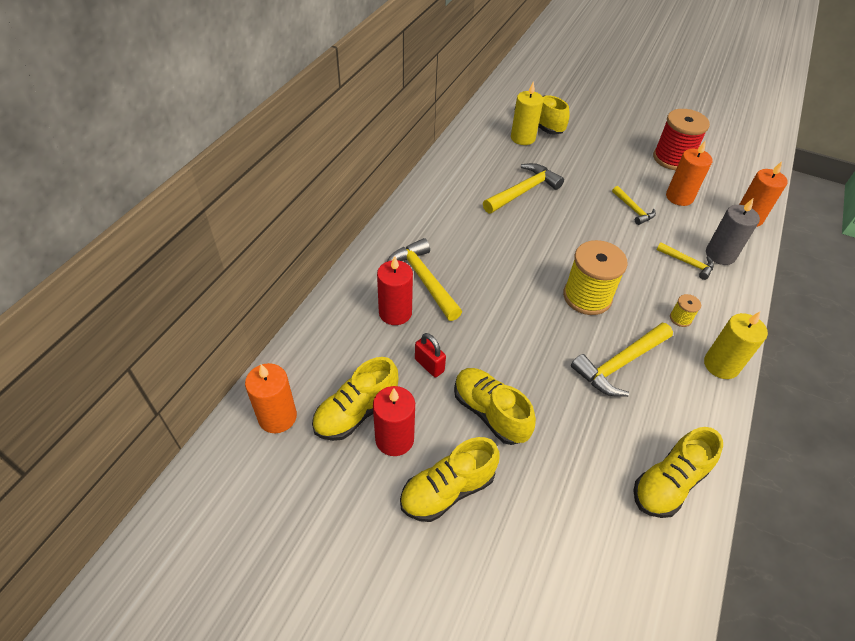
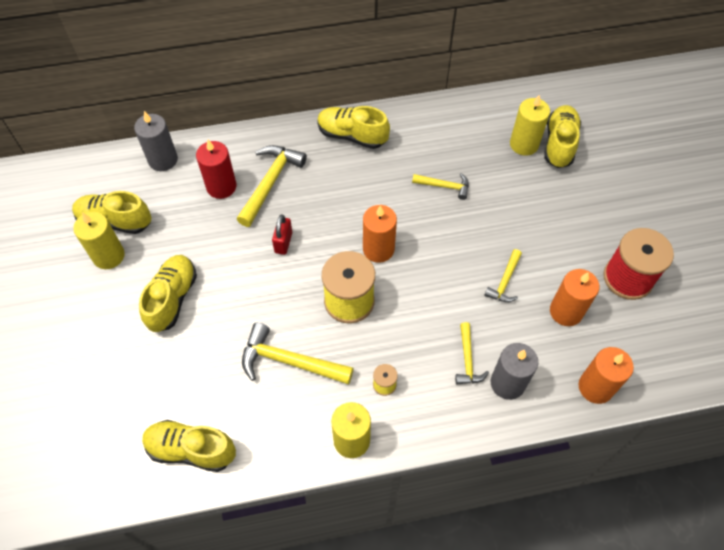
camera: 55 degrees right, 10 degrees up
(277, 417) = (80, 183): orange candle -> orange candle (378, 249)
(320, 337) = (163, 160): none -> grey candle
(394, 439) = (108, 256): red candle -> yellow candle
(429, 365) = (188, 237): red padlock -> red padlock (283, 242)
(447, 490) = (89, 310): yellow shoe -> yellow shoe (352, 136)
(523, 191) = (444, 186): yellow hammer -> yellow hammer, size x0.58

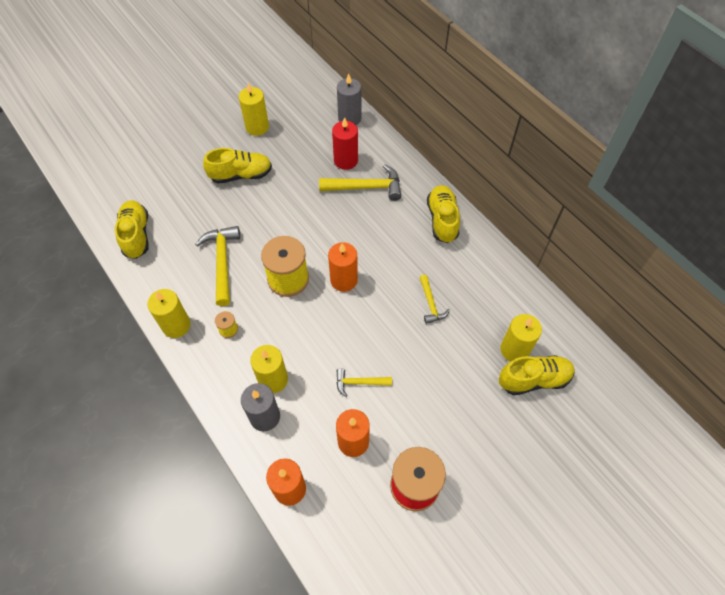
camera: 65 degrees right, 0 degrees up
(115, 221) = (285, 117): yellow shoe -> none
(283, 242) = (318, 217): red padlock -> none
(467, 360) = (273, 379): yellow hammer -> yellow candle

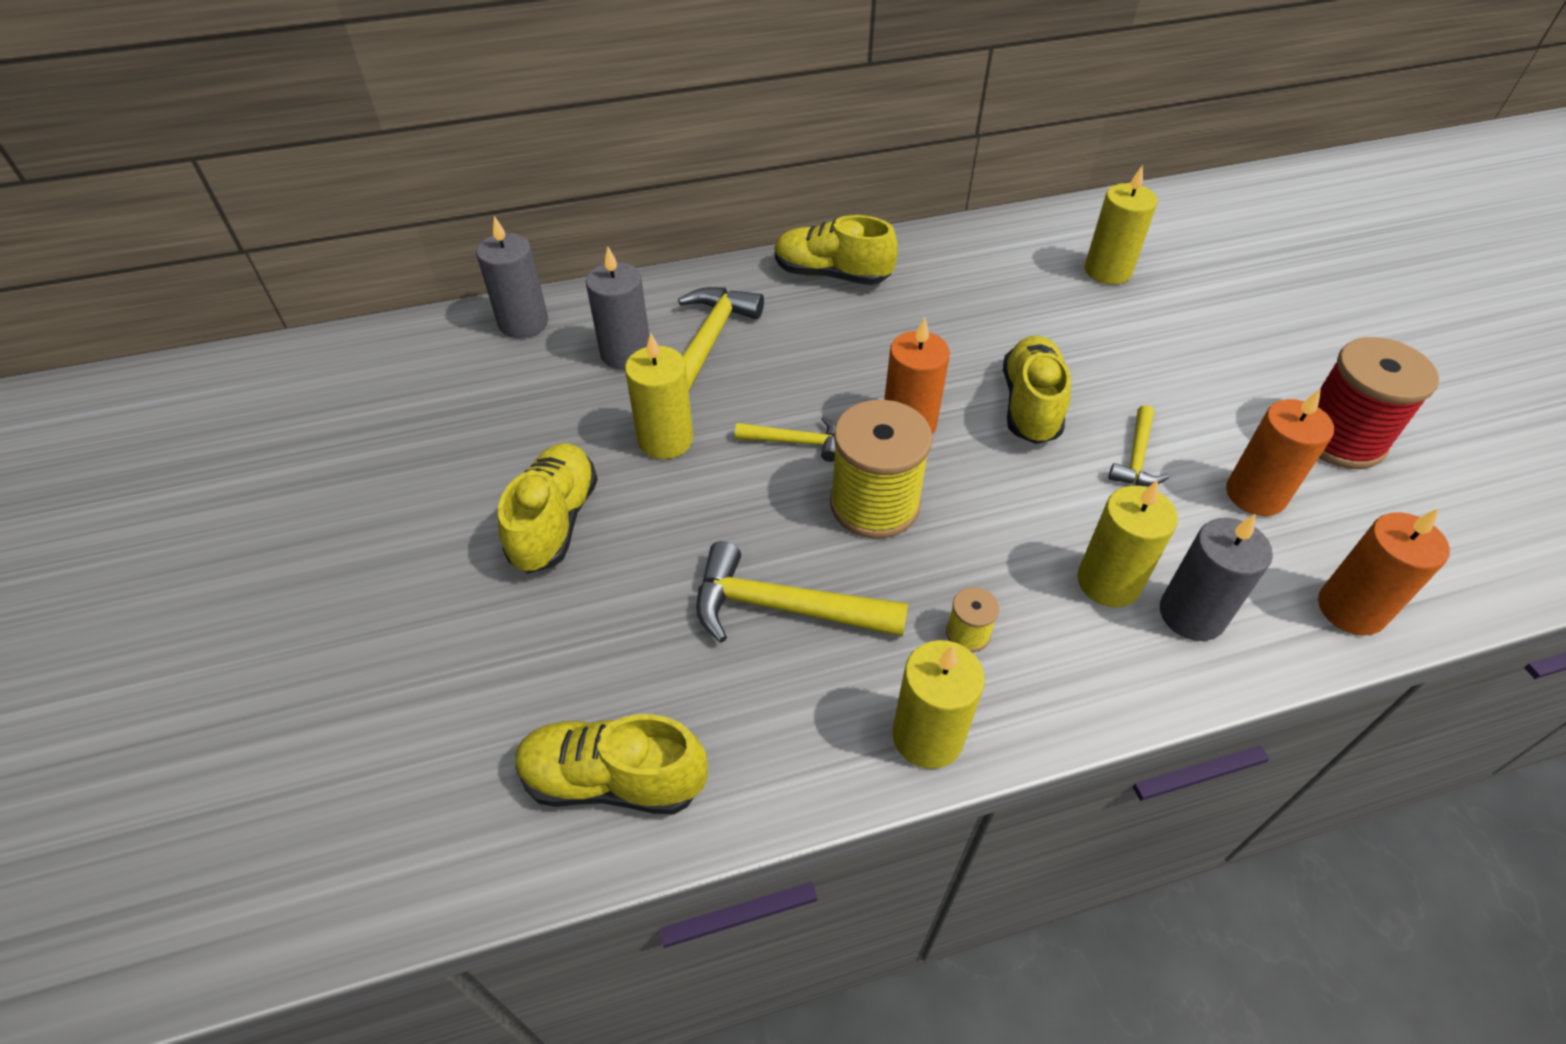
camera: 70 degrees left, 10 degrees down
(257, 127) = (435, 464): yellow candle -> yellow candle (665, 440)
(346, 160) = (626, 353): red candle -> grey candle
(431, 304) = (997, 331): yellow hammer -> yellow hammer (796, 442)
(534, 379) = (1162, 267): yellow shoe -> yellow shoe (1030, 405)

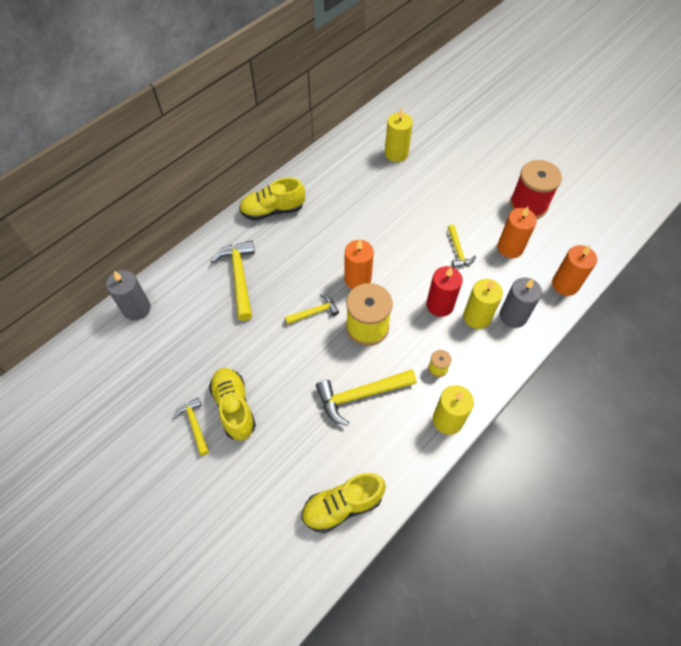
camera: 30 degrees left, 10 degrees up
(474, 517) = (194, 424): none -> yellow hammer
(626, 353) = (203, 302): grey candle -> none
(665, 440) = (255, 340): yellow candle -> none
(1030, 405) = (402, 244): yellow shoe -> none
(1042, 529) = (440, 305): none -> red candle

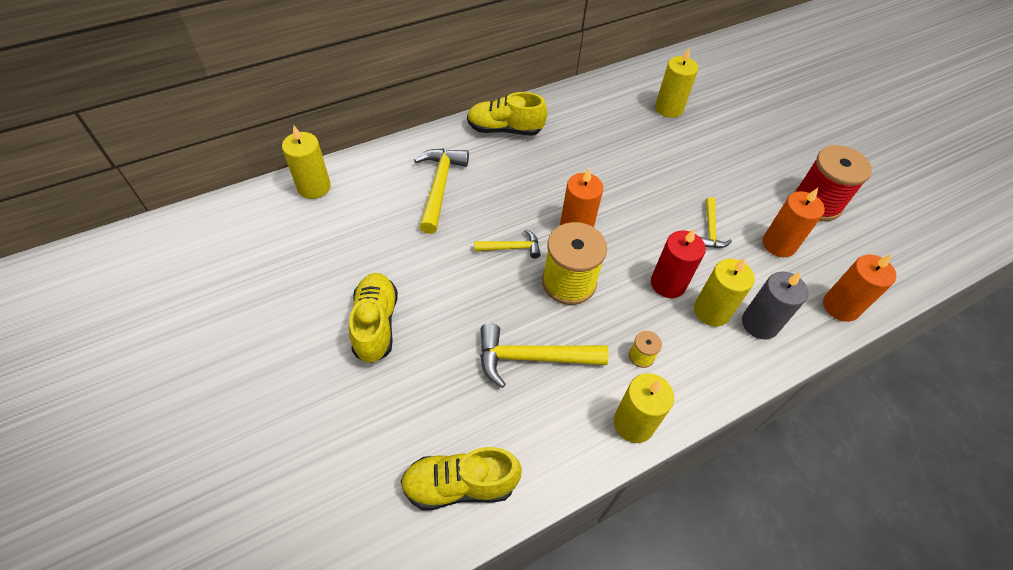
camera: 15 degrees right, 5 degrees down
(137, 309) = (314, 187): grey candle -> yellow candle
(194, 424) = (322, 329): yellow hammer -> none

